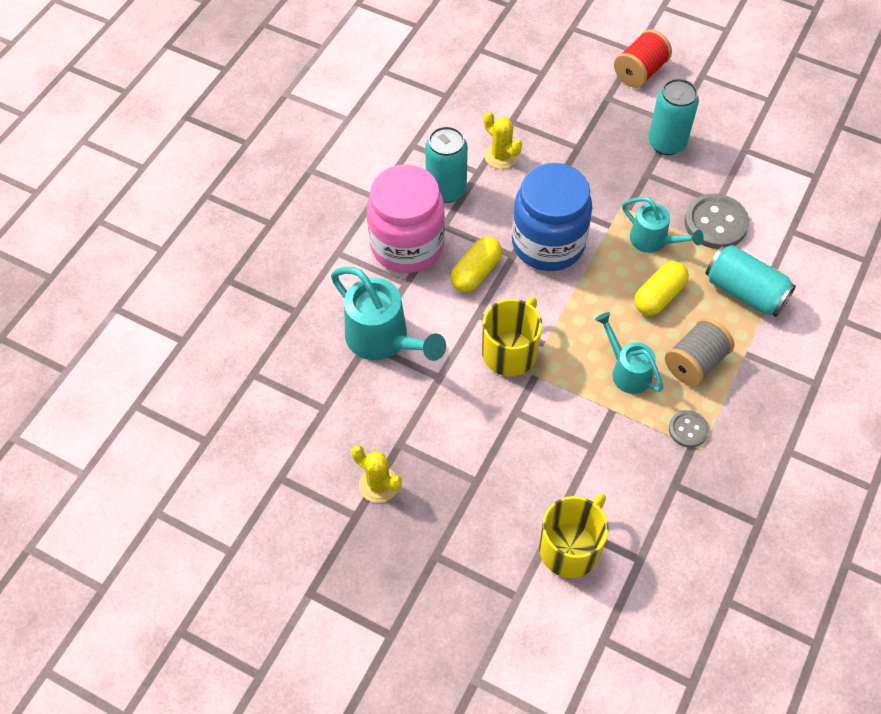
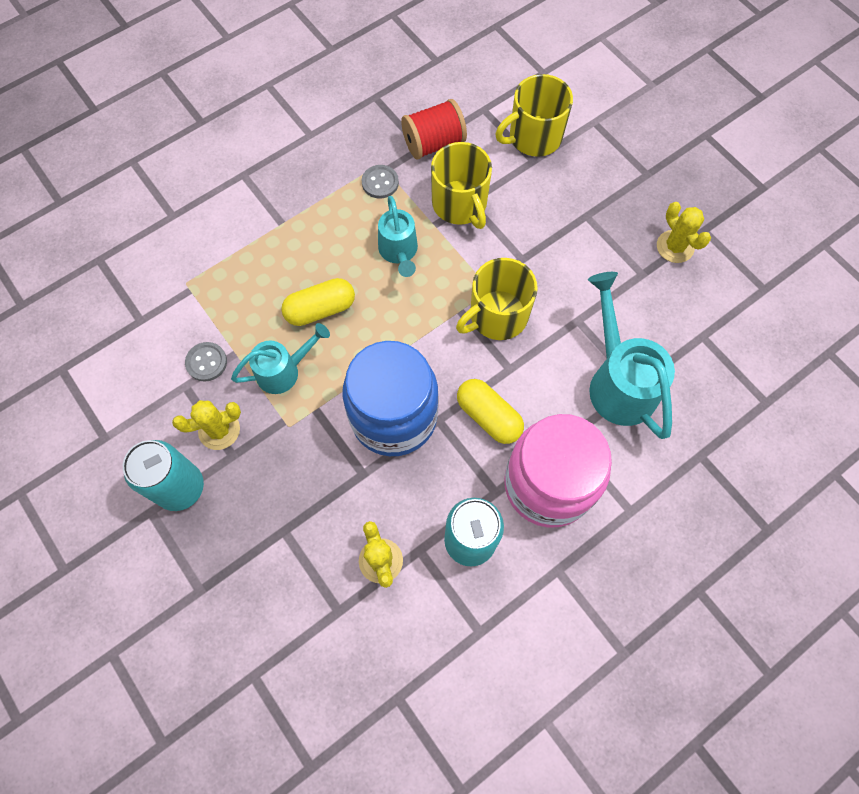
camera: 155 degrees left, 10 degrees up
(476, 272) = (488, 416): yellow capsule -> yellow capsule turned 75 degrees clockwise
(601, 440) = (460, 204): none -> yellow mug
(640, 72) = (132, 614): red spool -> red spool (433, 143)
(653, 241) = (283, 371): turquoise watering can -> turquoise watering can turned 90 degrees clockwise
(669, 185) = (219, 430): none -> yellow cactus
(695, 363) = (333, 234): grey spool -> none
(715, 223) = (206, 362): grey button -> grey button, size x0.56
(744, 292) = (236, 279): turquoise can -> none

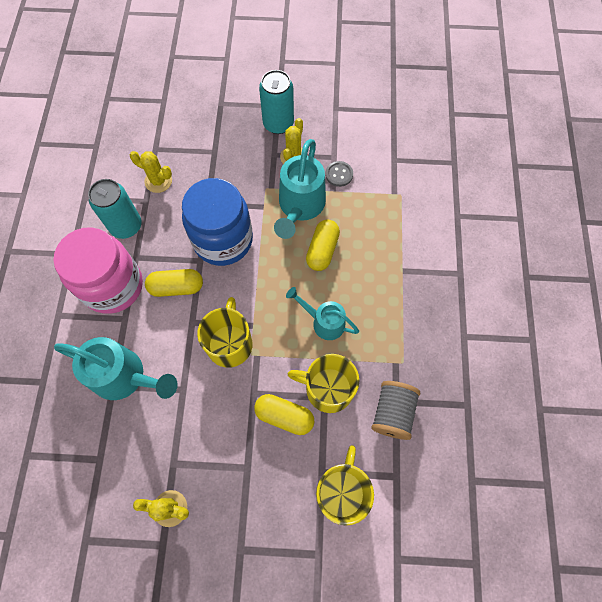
camera: 130 degrees right, 0 degrees up
(283, 371) = (300, 206): turquoise watering can -> turquoise watering can, size x1.61
(380, 183) = (387, 351): grey button -> none
(433, 143) = (392, 412): red spool -> grey spool
(517, 220) = (284, 416): none -> yellow capsule

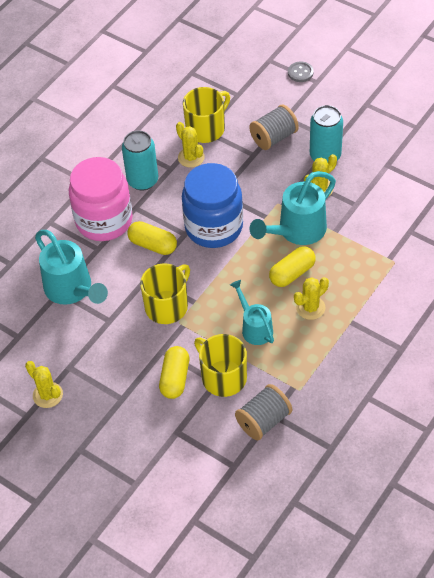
camera: 35 degrees right, 15 degrees down
(222, 127) = (273, 137): none -> grey spool
(284, 416) = (175, 378): yellow capsule -> yellow capsule turned 45 degrees clockwise
(339, 174) = (350, 221): grey button -> grey button (300, 73)
(341, 491) = (183, 452): yellow mug -> yellow mug (206, 128)
(360, 275) = (310, 308): none -> yellow cactus

